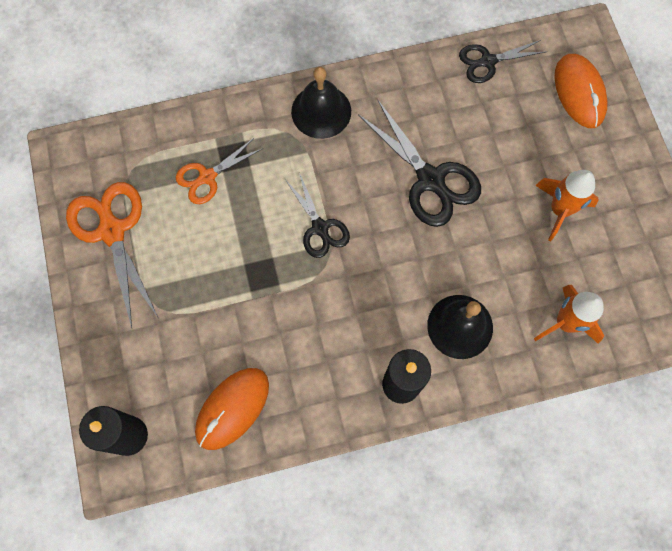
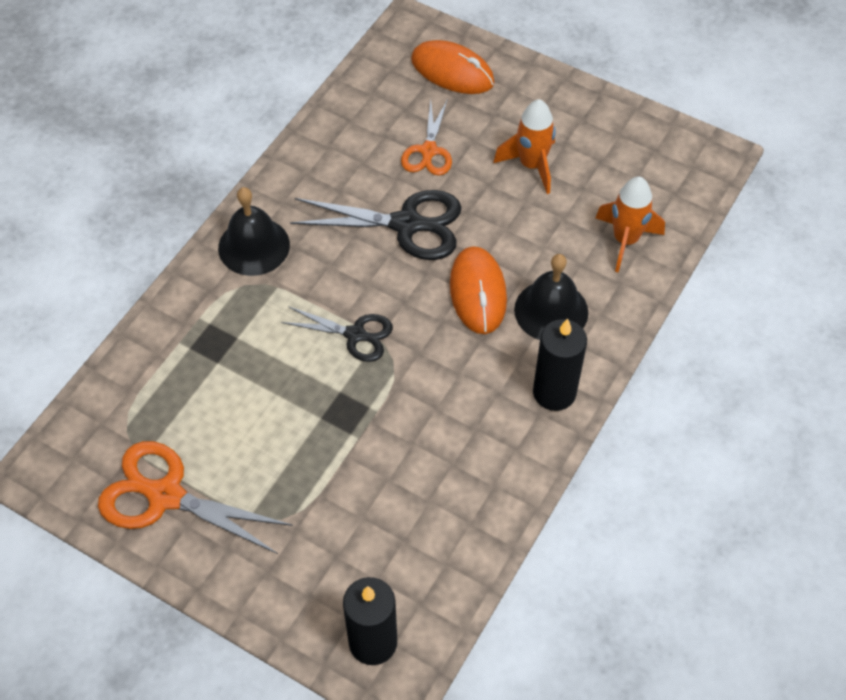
camera: 45 degrees left, 15 degrees down
(207, 177) = (208, 378): orange scissors -> orange scissors (428, 151)
(232, 408) = (439, 536): orange mouse -> orange mouse (478, 292)
(488, 61) = (354, 102): black scissors -> none

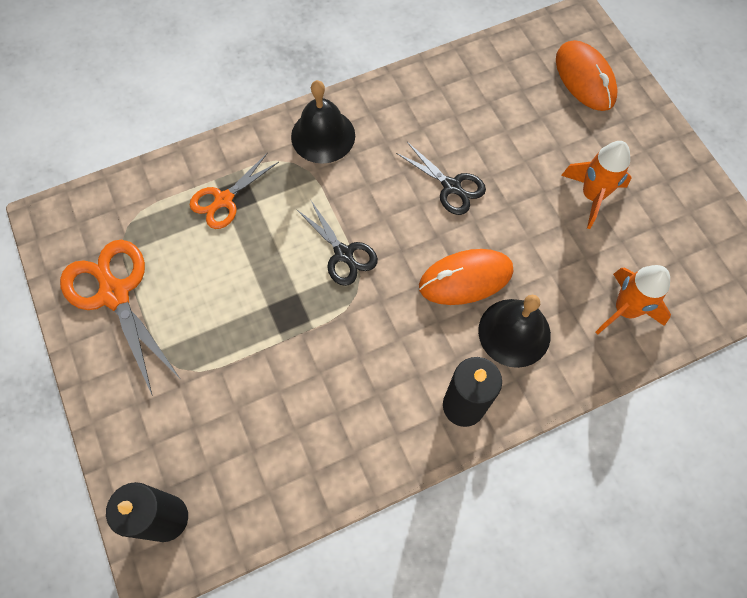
camera: 35 degrees right, 10 degrees up
(406, 224) = (451, 186): black scissors -> black scissors, size x0.62
(428, 151) = (515, 135): orange scissors -> orange scissors (224, 200)
(478, 292) = (465, 279): orange mouse -> orange mouse turned 45 degrees clockwise

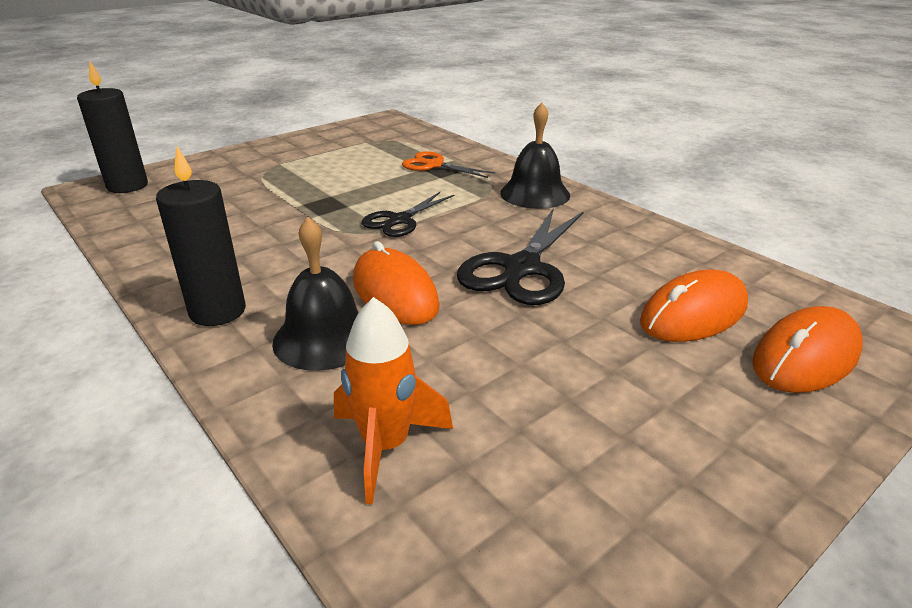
camera: 75 degrees right, 35 degrees down
(115, 294) = (328, 144): orange scissors -> none
(451, 186) = (522, 268): black scissors -> black scissors, size x1.62
(532, 110) = (694, 314): none -> orange mouse
(592, 196) = (586, 386): orange rocket -> none

